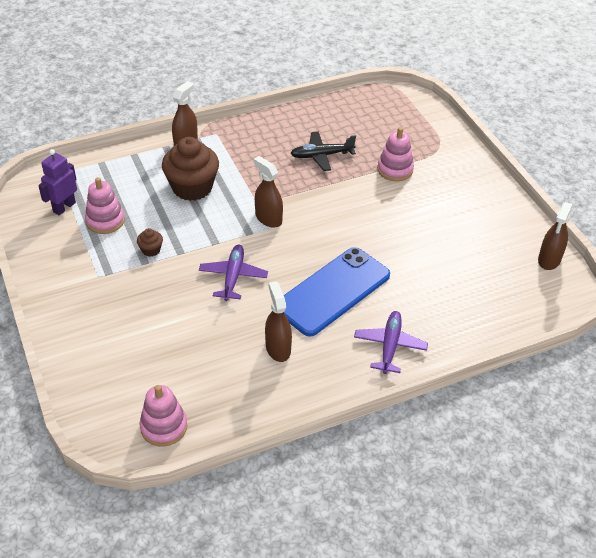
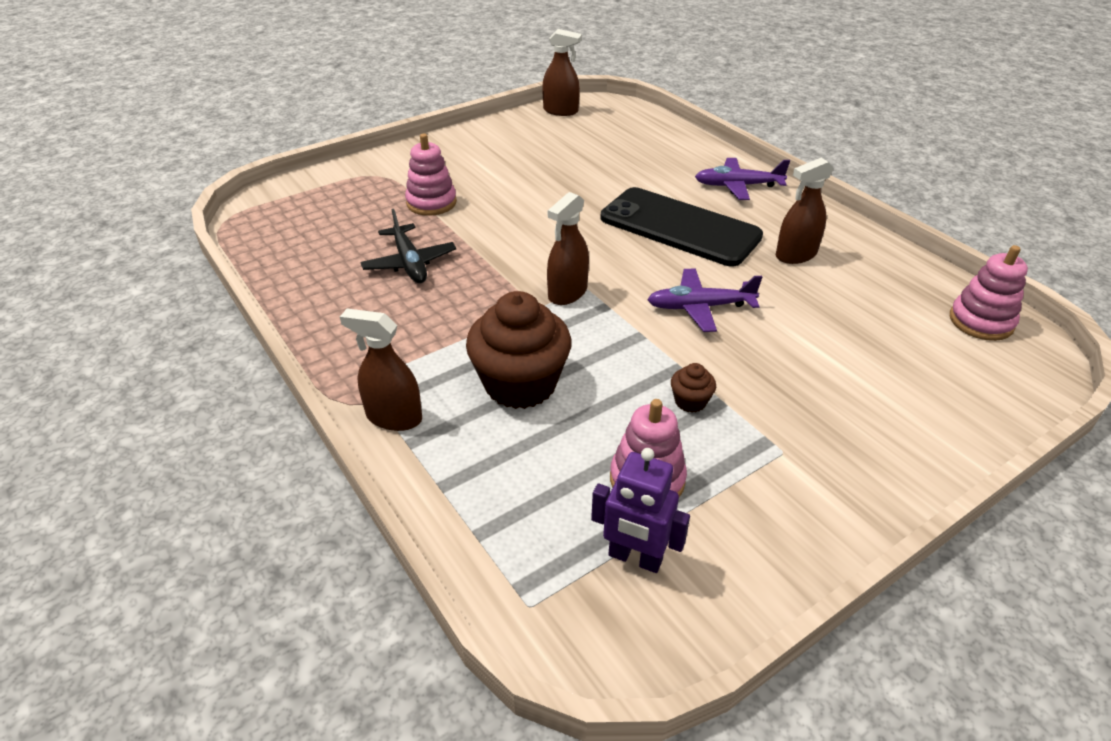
camera: 100 degrees left, 5 degrees down
(333, 291) = (679, 227): blue phone -> black phone

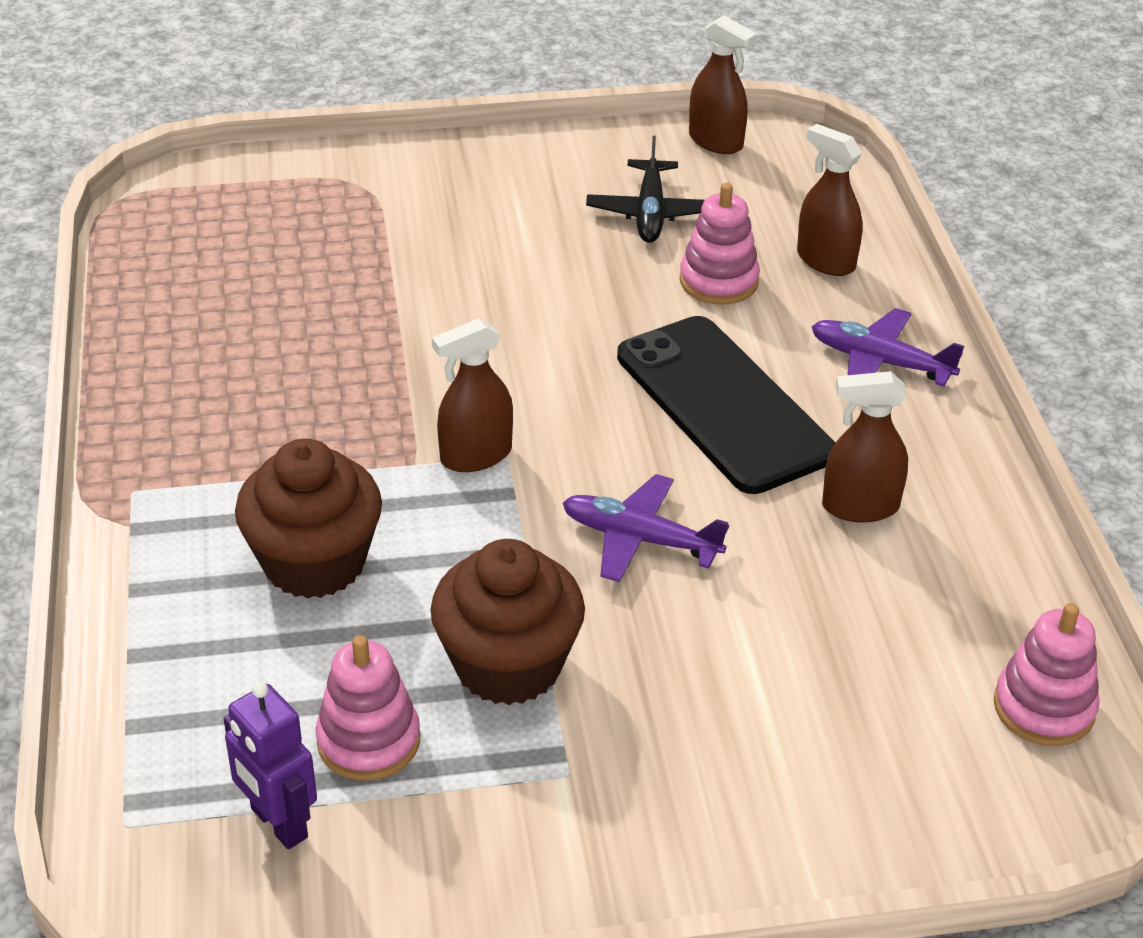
camera: 25 degrees right, 0 degrees up
(394, 417) = (136, 550): brown spray bottle -> brown spray bottle (825, 261)
(409, 263) = (303, 341): black plane -> black plane (650, 213)
(431, 203) = (400, 253): pink stacking toy -> pink stacking toy (718, 281)
(690, 401) = (508, 665): brown cupcake -> brown cupcake, size x2.32

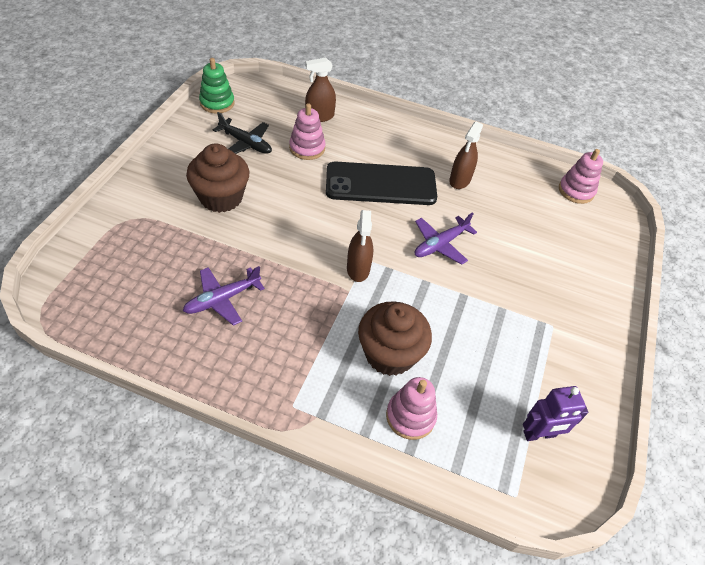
camera: 65 degrees left, 10 degrees up
(368, 741) = (507, 381): pink stacking toy -> pink stacking toy (410, 416)
(508, 665) = (487, 316): brown cupcake -> brown cupcake (221, 197)
(716, 141) = (217, 103): brown spray bottle -> green stacking toy
(879, 362) = (387, 135): purple plane -> purple plane (222, 299)

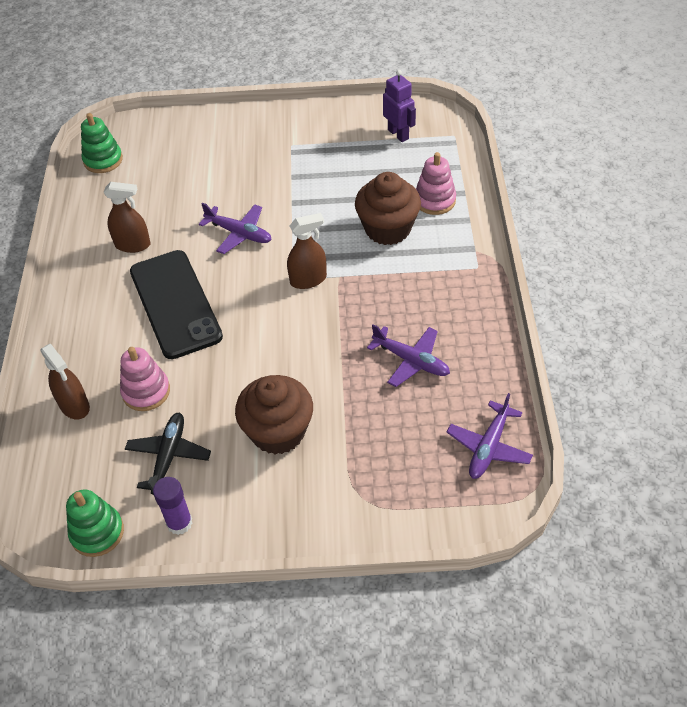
camera: 105 degrees left, 0 degrees up
(101, 310) = (488, 447): none -> purple plane
(193, 134) = (179, 523): none -> purple glue stick
(576, 191) = (103, 160): pink stacking toy -> green stacking toy

